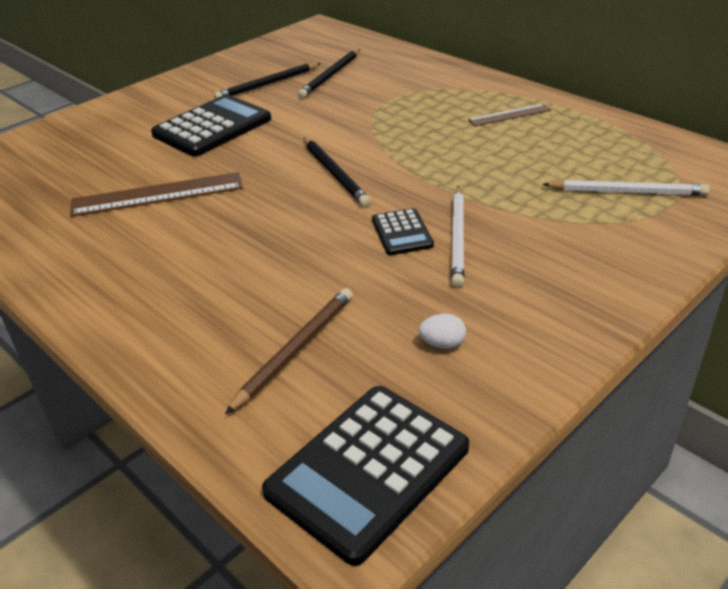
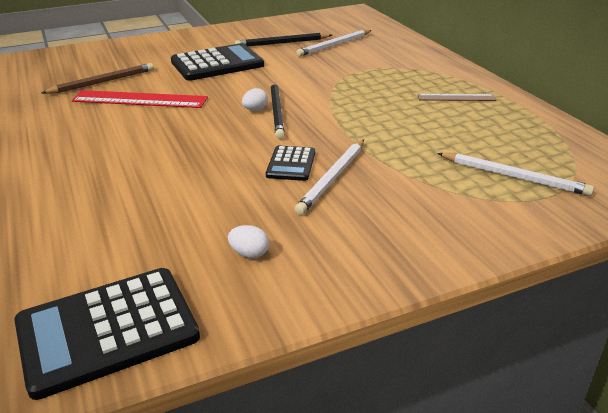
camera: 20 degrees right, 5 degrees down
(157, 194) = (140, 99): brown ruler -> red ruler
(295, 350) = (136, 226): brown pencil -> brown pencil (102, 82)
(308, 177) = (255, 110): none -> white egg
(331, 76) = (334, 45): black pencil -> white pencil

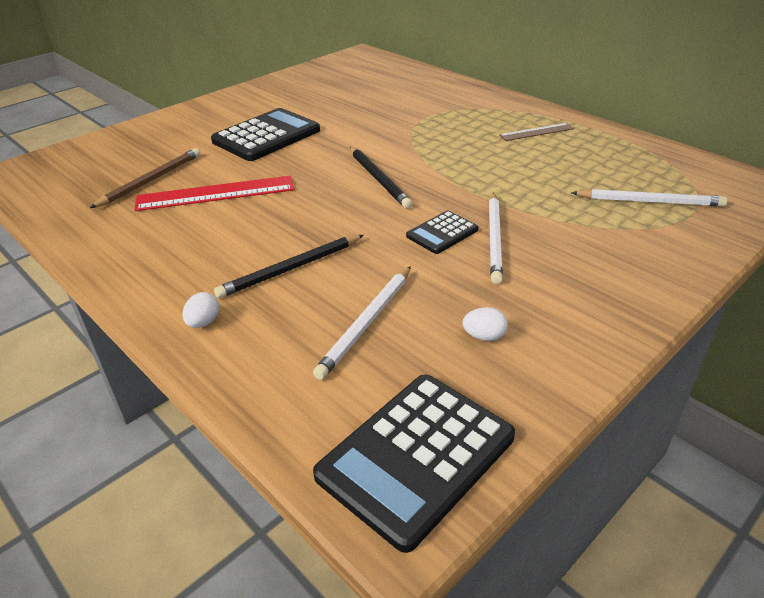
camera: 20 degrees left, 5 degrees up
(255, 110) = (354, 181): white egg -> white egg (203, 322)
(282, 43) = (316, 101): black pencil -> black pencil (291, 269)
(291, 164) = (442, 233): black calculator -> black calculator turned 60 degrees clockwise
(334, 45) = (373, 95): white pencil -> white pencil (367, 323)

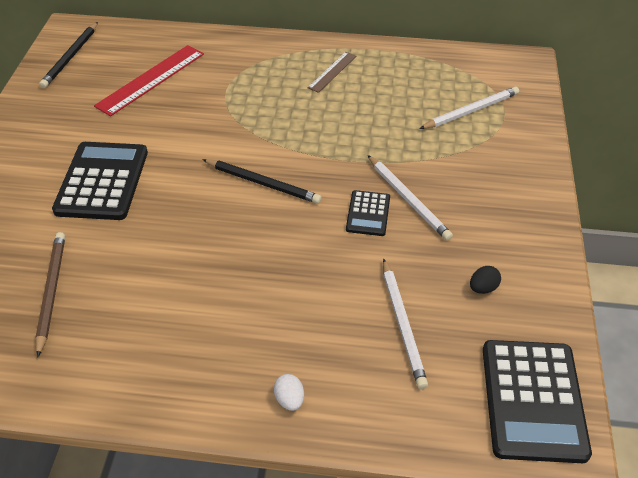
camera: 40 degrees left, 10 degrees up
(215, 193) = (137, 272): red ruler -> red ruler (151, 79)
(291, 269) = (296, 311): black pencil -> black pencil (71, 57)
(484, 336) = (483, 288): white egg -> black egg

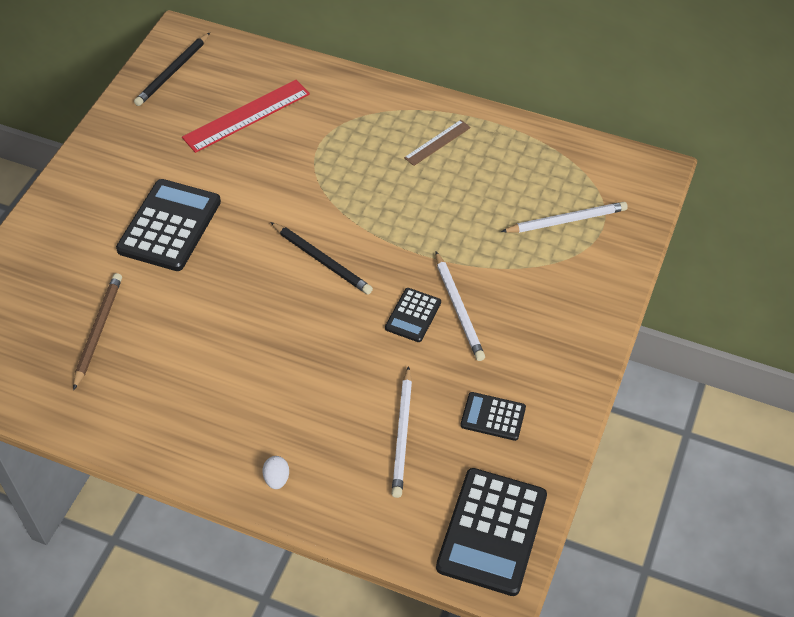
camera: 15 degrees right, 5 degrees up
(483, 288) = (493, 416): black egg -> black calculator

